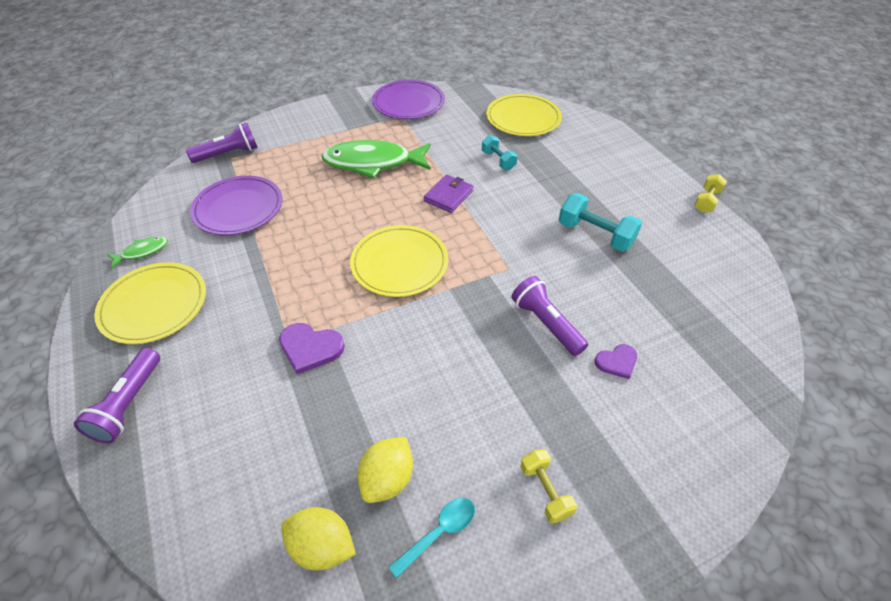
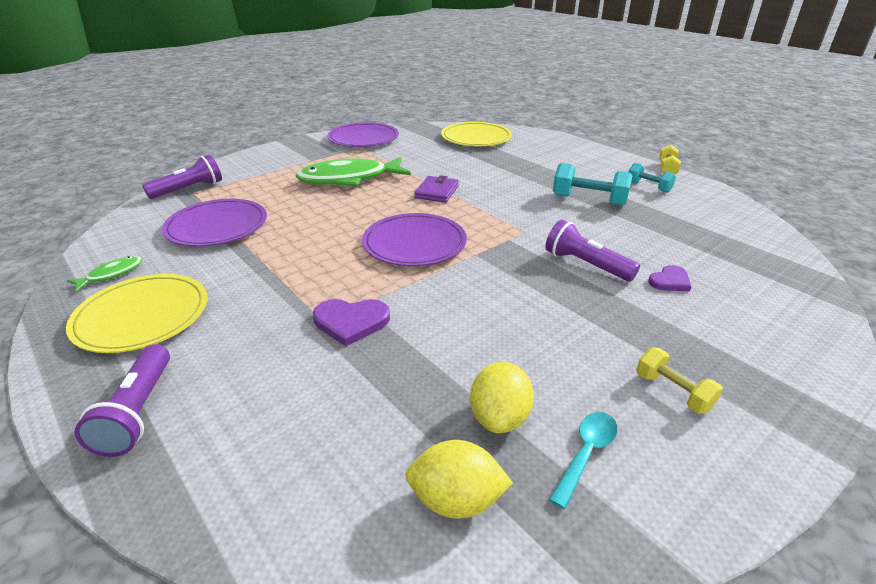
camera: 15 degrees left, 15 degrees down
(399, 263) = (414, 243): yellow plate -> purple plate
(498, 160) = (470, 165): turquoise dumbbell -> turquoise dumbbell (648, 187)

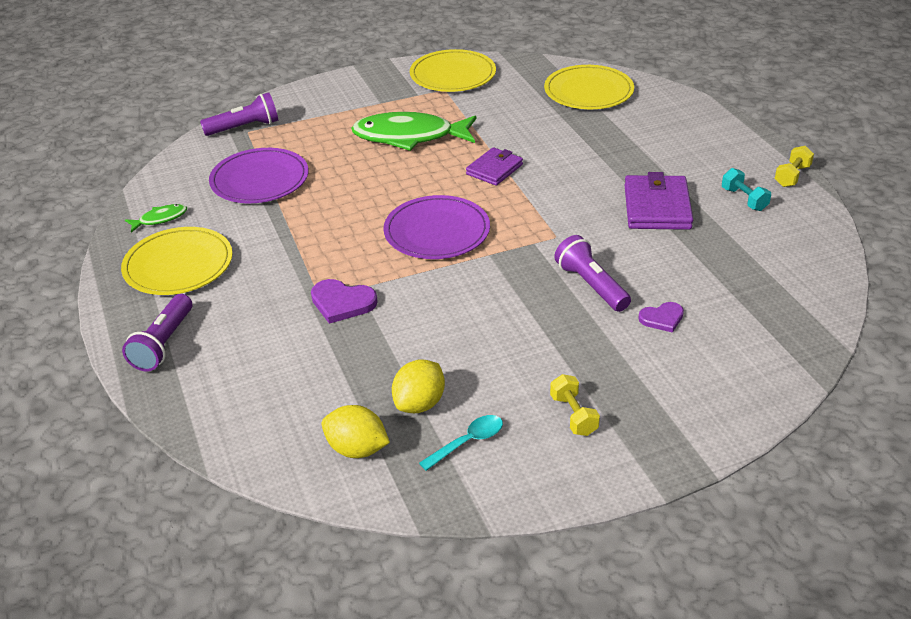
camera: 20 degrees right, 5 degrees up
(363, 138) = (453, 75): purple plate -> yellow plate
(589, 200) = (657, 207): turquoise dumbbell -> purple wallet

